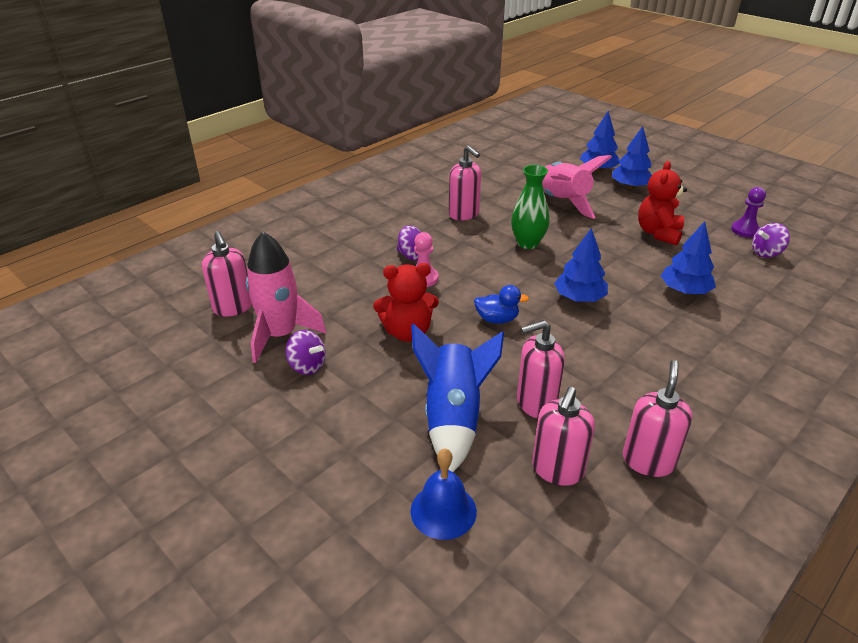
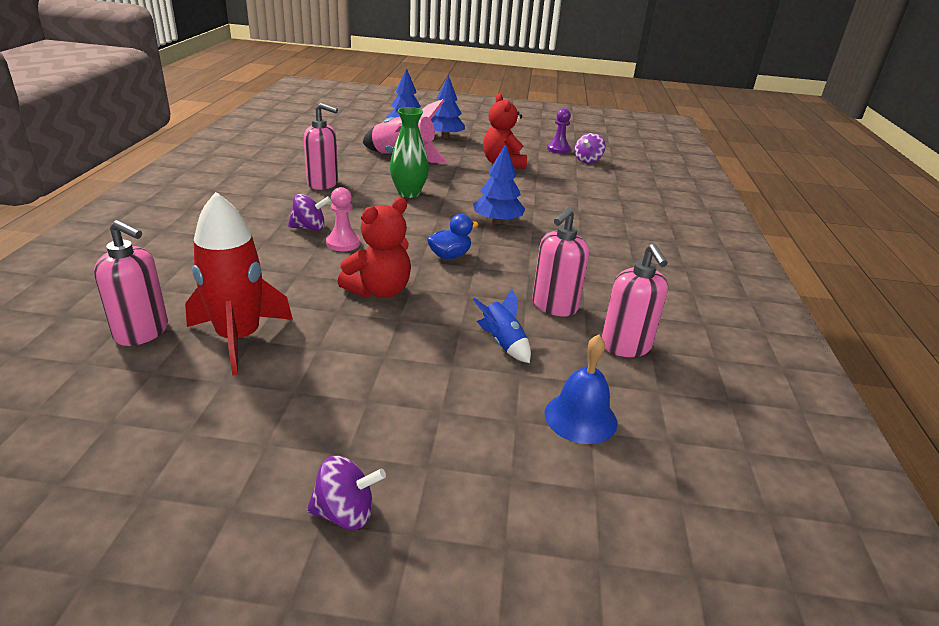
camera: 40 degrees left, 5 degrees down
(280, 335) = (238, 338): pink rocket -> red rocket
(307, 366) = (305, 355): purple spinning top -> purple spinning top (345, 513)
(453, 418) = (503, 343): blue rocket -> blue rocket, size x0.51
(648, 461) = (674, 314): pink soap dispenser -> none
(684, 291) = (565, 196): blue tree -> none

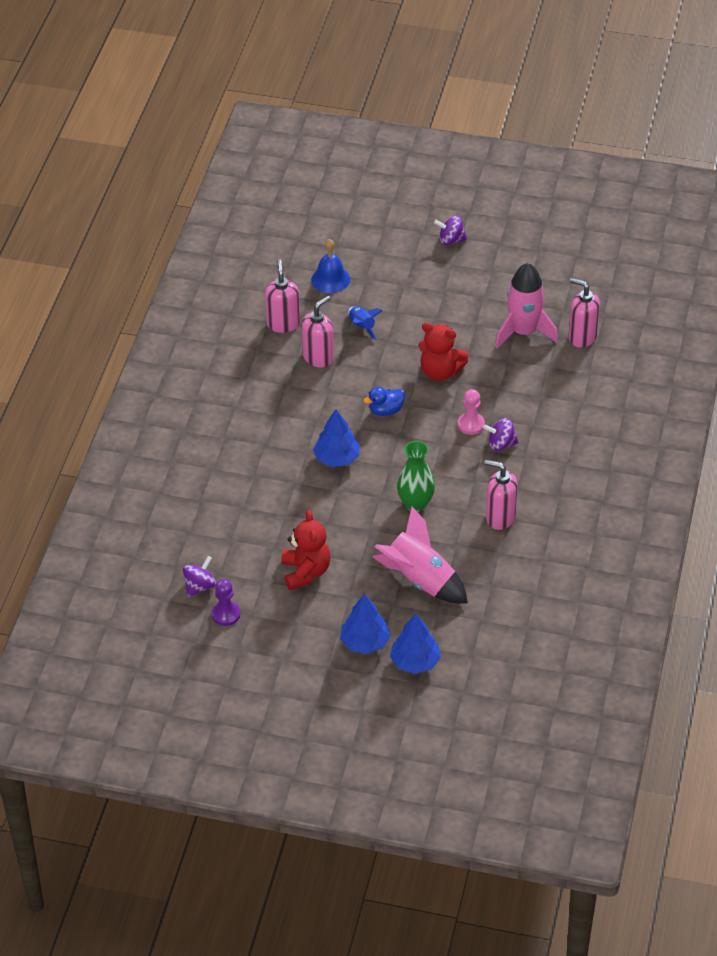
camera: 170 degrees left, 15 degrees up
(238, 338) = (524, 332): red rocket -> pink rocket
(379, 291) = (440, 372): red teddy bear -> red teddy bear turned 120 degrees counterclockwise

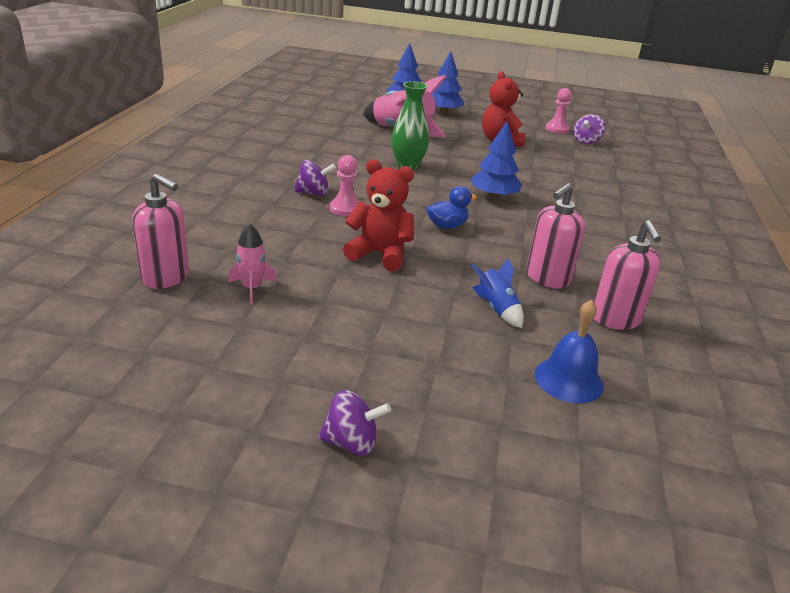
camera: 175 degrees right, 15 degrees down
(226, 614) = (557, 129): purple pawn -> pink pawn
(500, 517) = (325, 152): pink soap dispenser -> none
(524, 332) = (252, 288): pink rocket -> pink rocket, size x0.51

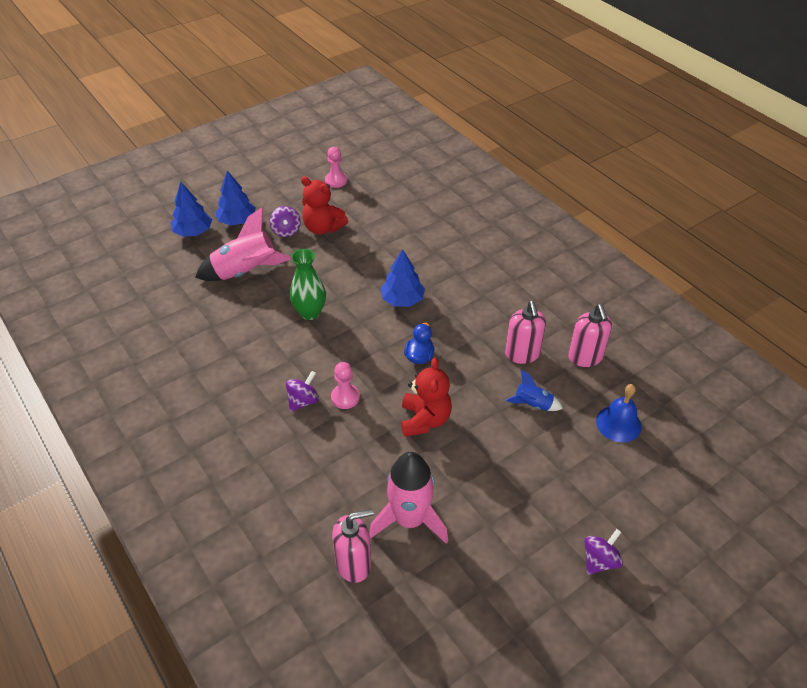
camera: 45 degrees left, 15 degrees up
(252, 288) = (409, 519): pink rocket -> pink rocket, size x1.96
(380, 254) = (425, 420): red teddy bear -> red teddy bear turned 120 degrees clockwise
(586, 141) = (370, 182): purple spinning top -> purple spinning top (286, 231)
(615, 319) = (585, 357): pink soap dispenser -> pink soap dispenser turned 45 degrees clockwise

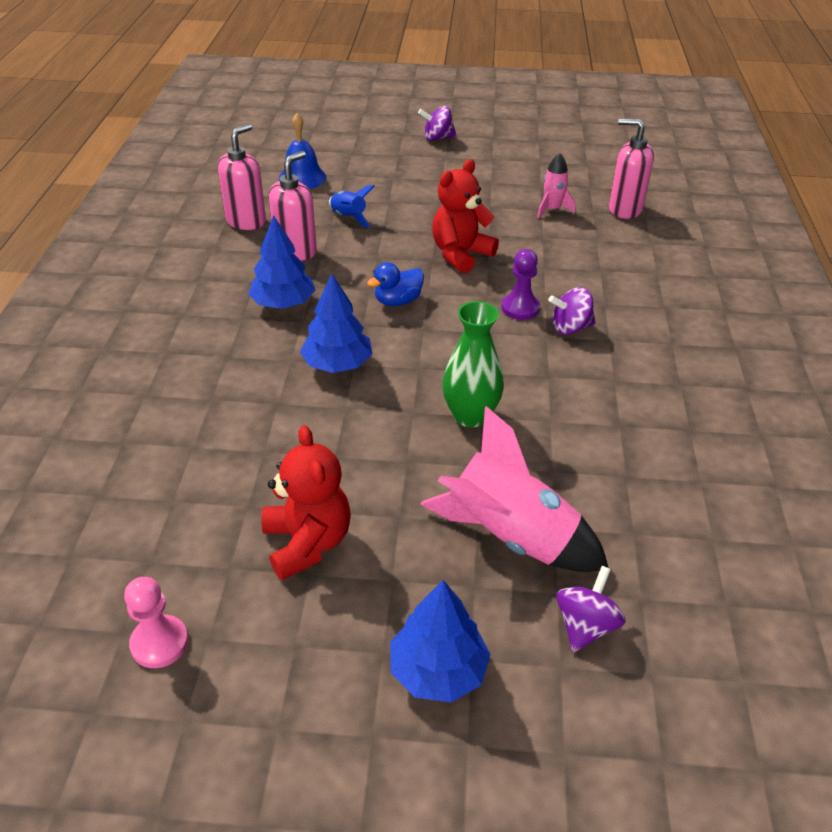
camera: 140 degrees left, 5 degrees down
(193, 232) = (545, 702): blue tree -> blue tree (283, 303)
(286, 231) = (372, 579): purple spinning top -> purple spinning top (585, 626)
(345, 397) = (520, 308): pink pawn -> purple pawn
(409, 519) = (552, 209): pink rocket -> pink rocket, size x0.51

